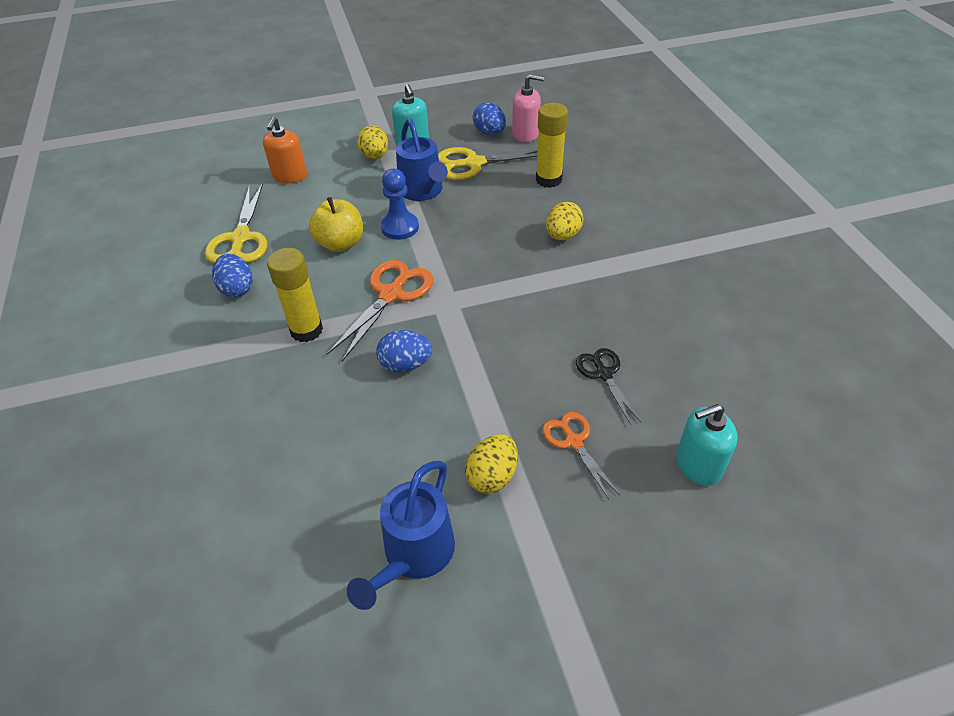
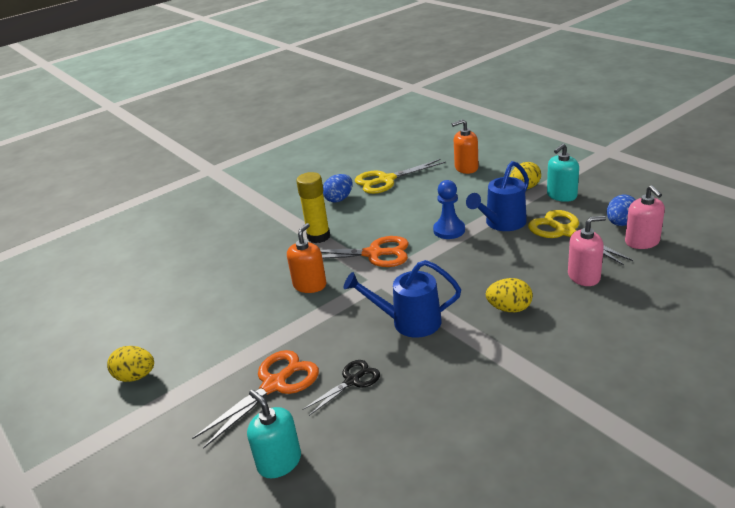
camera: 70 degrees right, 15 degrees down
(340, 244) = (410, 215): yellow apple -> none
(405, 365) = (310, 285): blue egg -> orange soap dispenser
(413, 556) = (159, 344): blue watering can -> blue watering can (408, 322)
(492, 476) = (229, 356): yellow egg -> yellow egg (136, 376)
(548, 180) = (584, 276): yellow glue stick -> pink soap dispenser
(573, 441) = (274, 385): orange scissors -> orange scissors, size x1.63

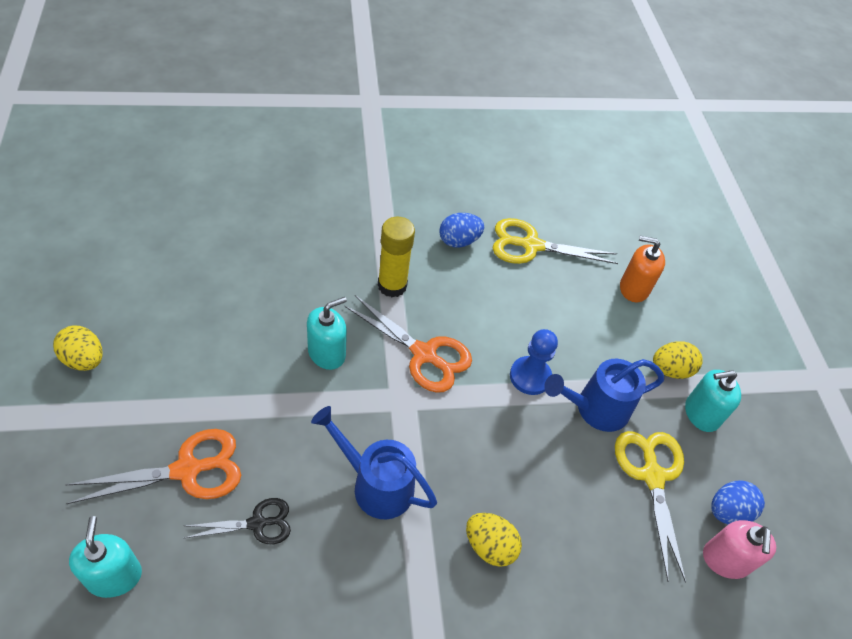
camera: 20 degrees right, 20 degrees up
(310, 285) = (327, 353): orange soap dispenser -> turquoise soap dispenser
(584, 276) = (610, 562): pink soap dispenser -> none

